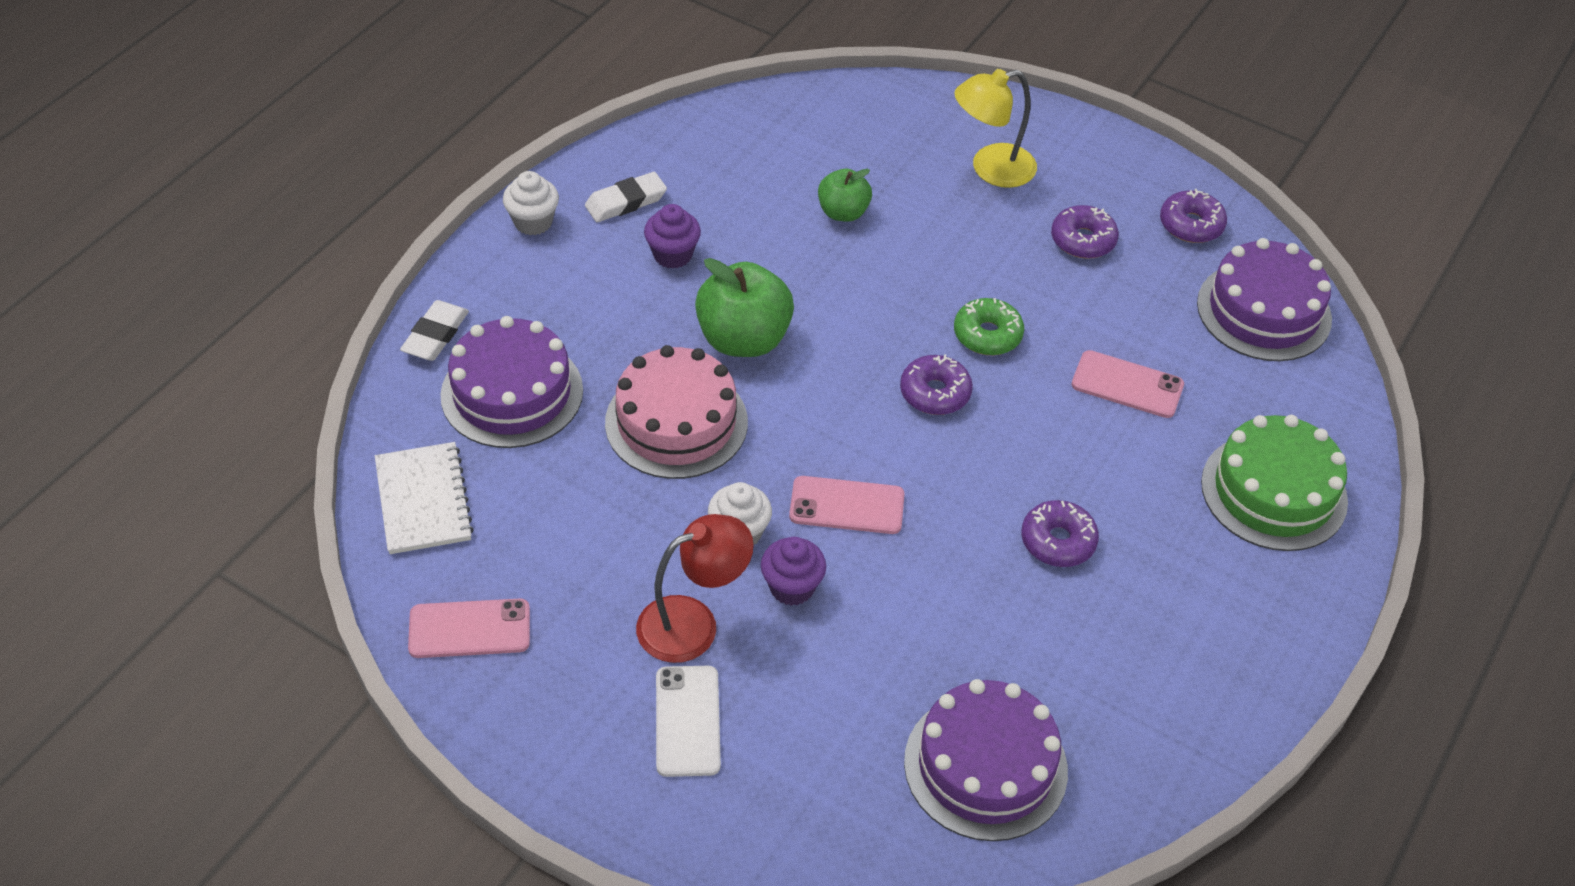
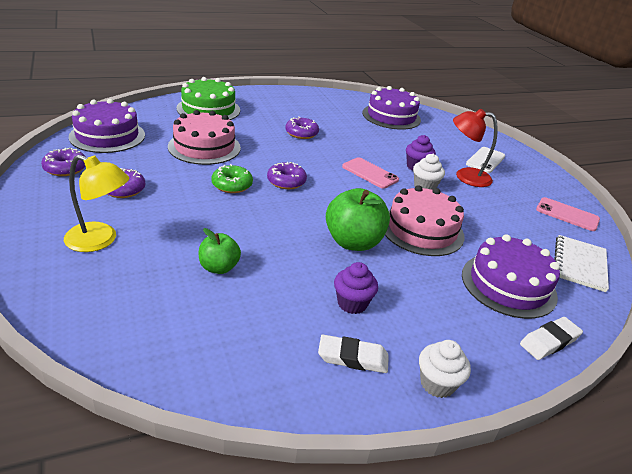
camera: 145 degrees left, 15 degrees down
(1127, 385) = (204, 147): pink phone -> pink cake

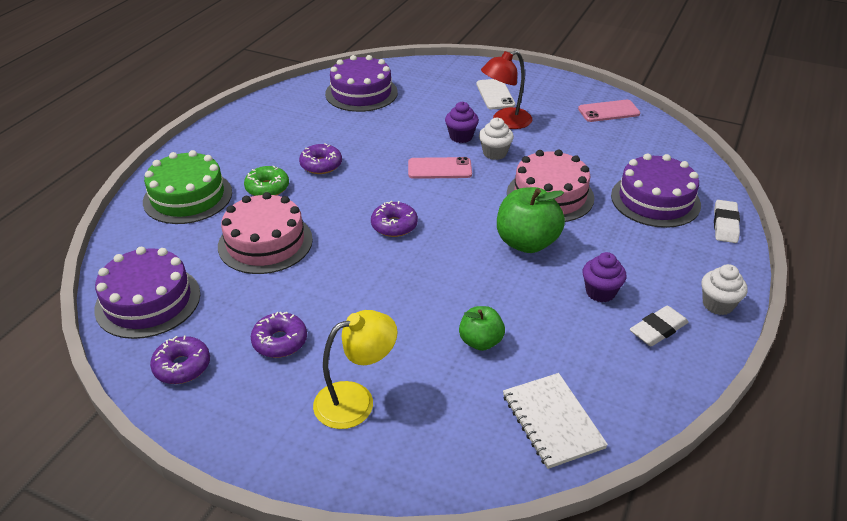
camera: 40 degrees left, 5 degrees up
(232, 185) = (360, 263): green donut -> green donut (267, 188)
(579, 264) = (666, 151): white notebook -> white notebook (552, 421)

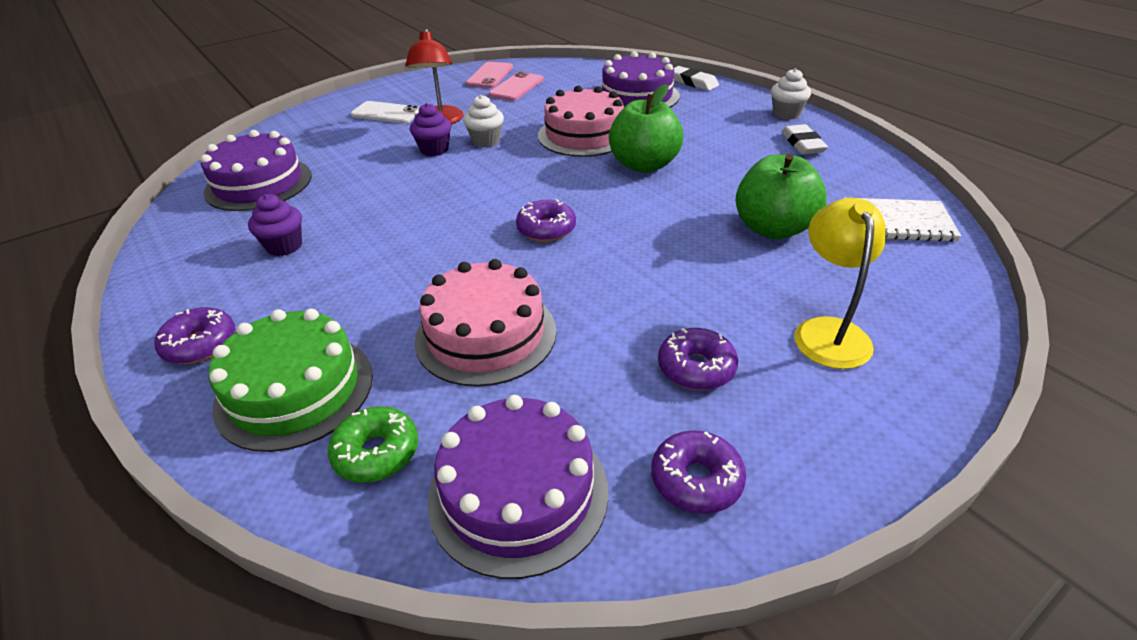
camera: 60 degrees left, 0 degrees up
(267, 188) = (366, 305): green donut -> green donut (376, 452)
(321, 165) = (370, 249): purple donut -> purple donut (200, 344)
(439, 169) = (475, 176): pink phone -> pink phone (517, 87)
(480, 341) = (773, 229): green apple -> green apple, size x1.69
(600, 292) = (740, 153): purple cupcake -> purple cupcake (284, 246)

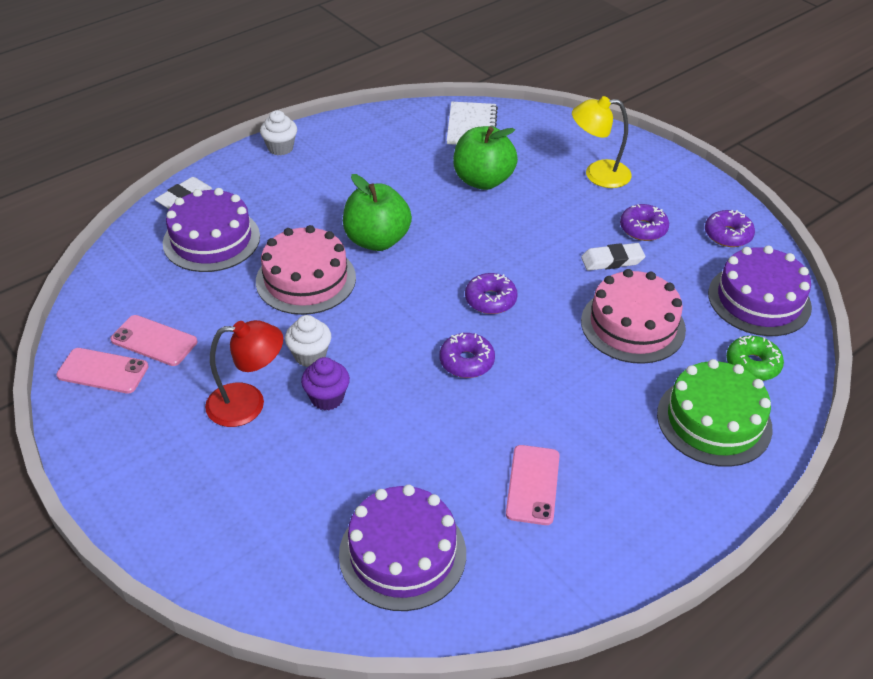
camera: 95 degrees left, 5 degrees up
(200, 344) = (682, 500): purple donut -> purple donut (466, 362)
(284, 246) = (532, 484): purple cupcake -> pink phone
(386, 113) = (209, 465): white phone -> none
(802, 144) = (344, 148): white eraser -> white eraser (612, 260)

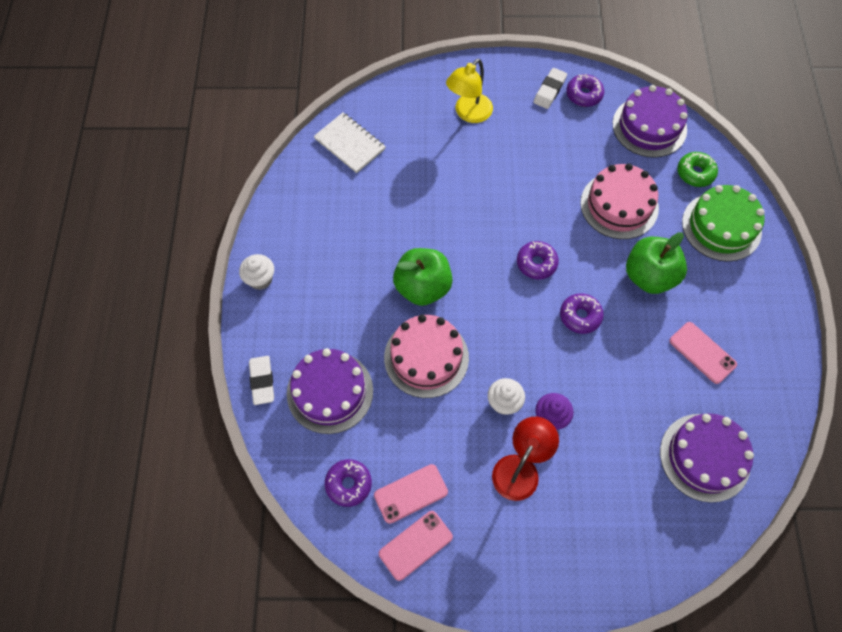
camera: 50 degrees left, 20 degrees up
(483, 180) = (416, 181): green apple -> green apple (649, 276)
(612, 260) = (555, 171): white eraser -> white eraser (549, 90)
(643, 229) = (541, 132): purple donut -> purple donut (348, 484)

